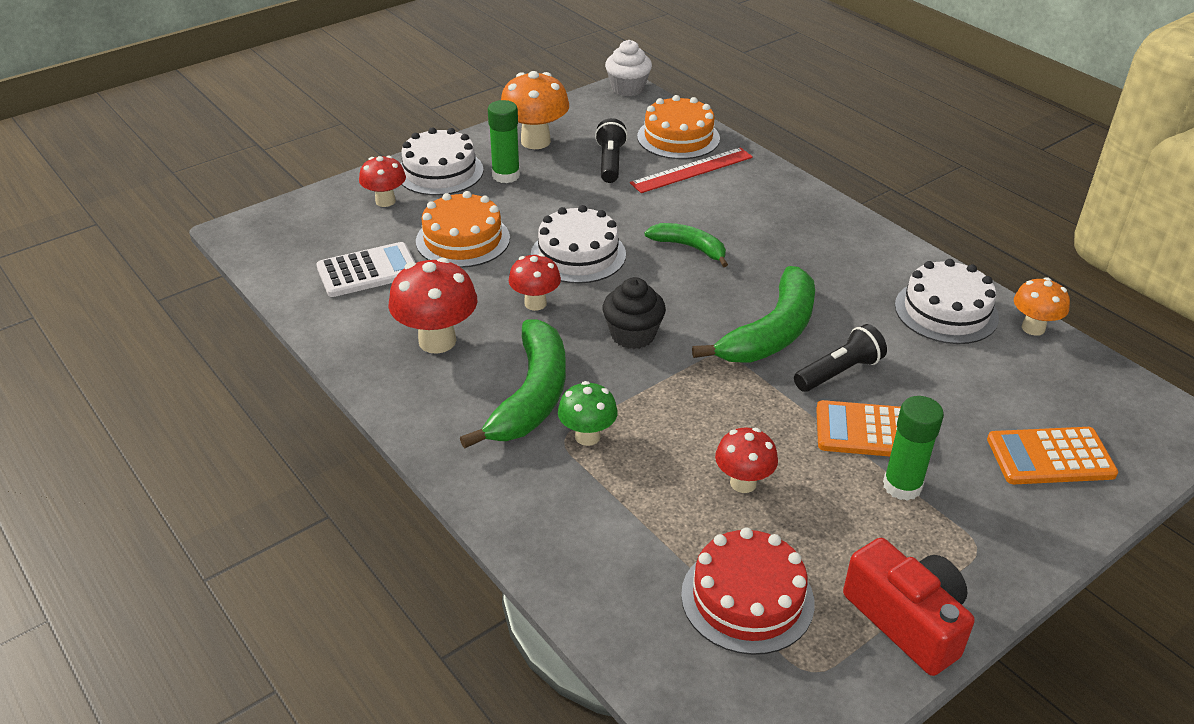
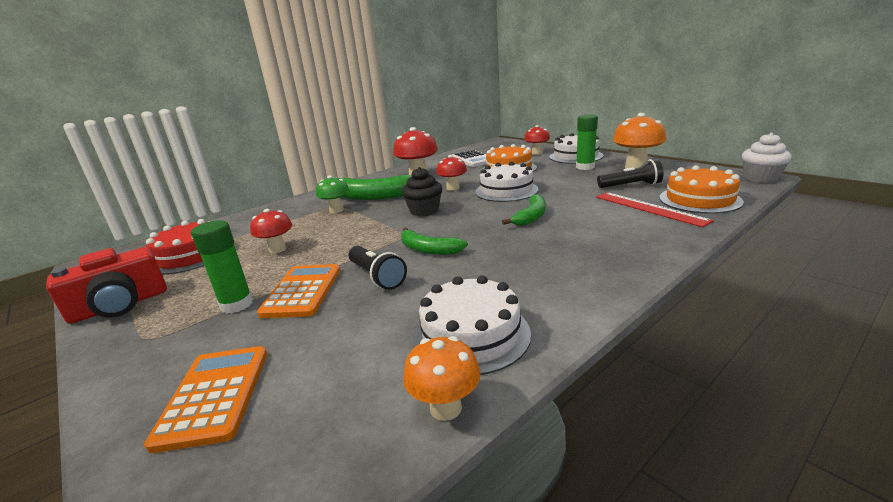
camera: 90 degrees right, 15 degrees down
(772, 332) = (428, 249): green banana -> green banana, size x0.58

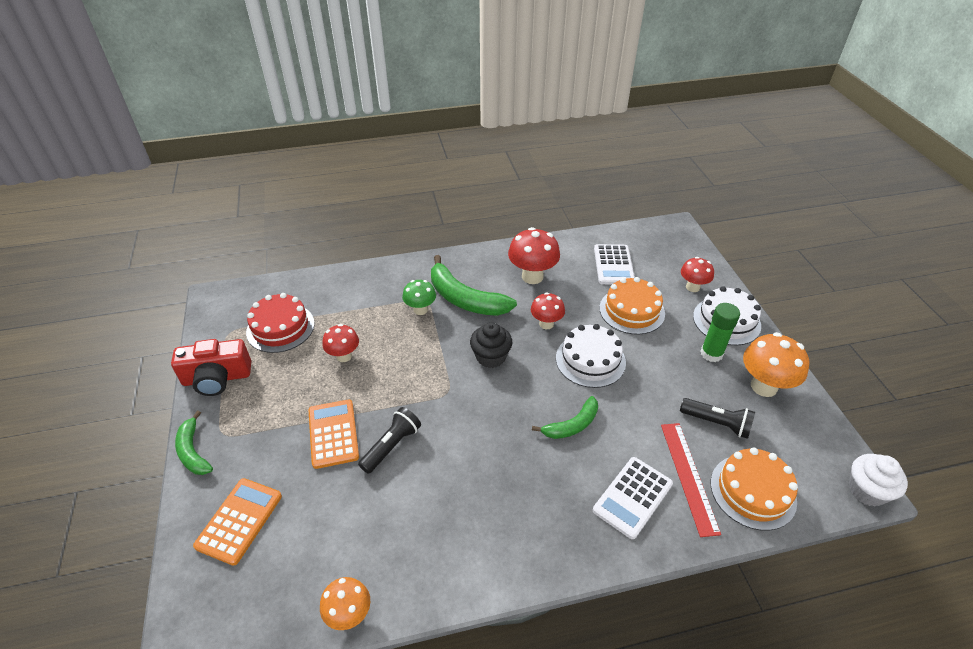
camera: 25 degrees right, 20 degrees up
(237, 304) = (286, 424): green glue stick -> none
(302, 291) = (333, 434): orange calculator -> orange calculator turned 45 degrees counterclockwise
(377, 277) = (392, 446): black flashlight -> black flashlight turned 135 degrees counterclockwise
(428, 249) = (452, 428): green banana -> green banana (193, 451)
(471, 335) = (407, 558): white cake -> none
(626, 229) = (632, 497): none -> white calculator

